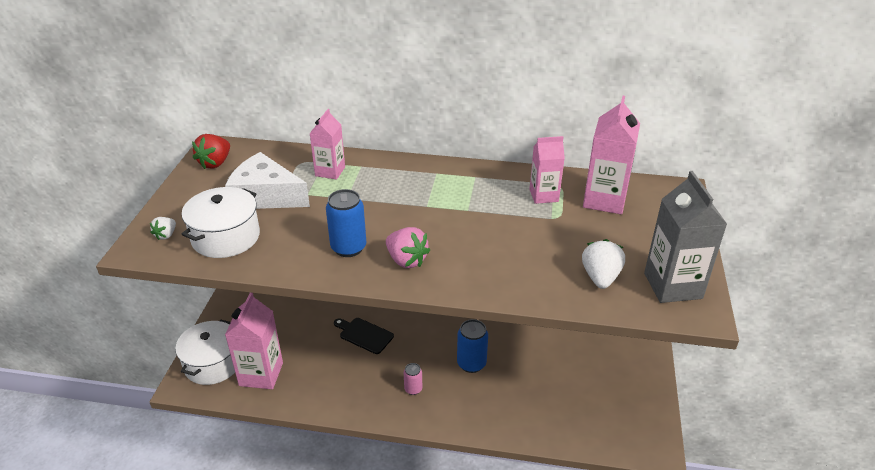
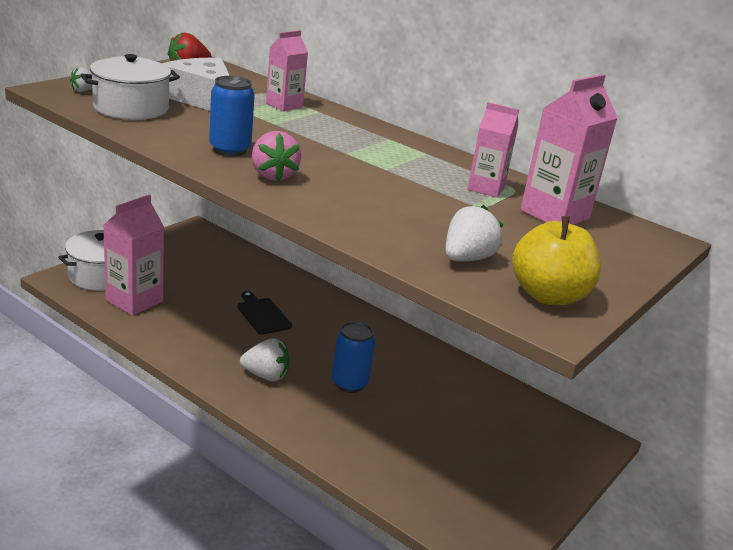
camera: 25 degrees right, 10 degrees down
(413, 389) = (266, 375): pink can -> white strawberry
(672, 286) = (548, 296): grey carton -> yellow apple

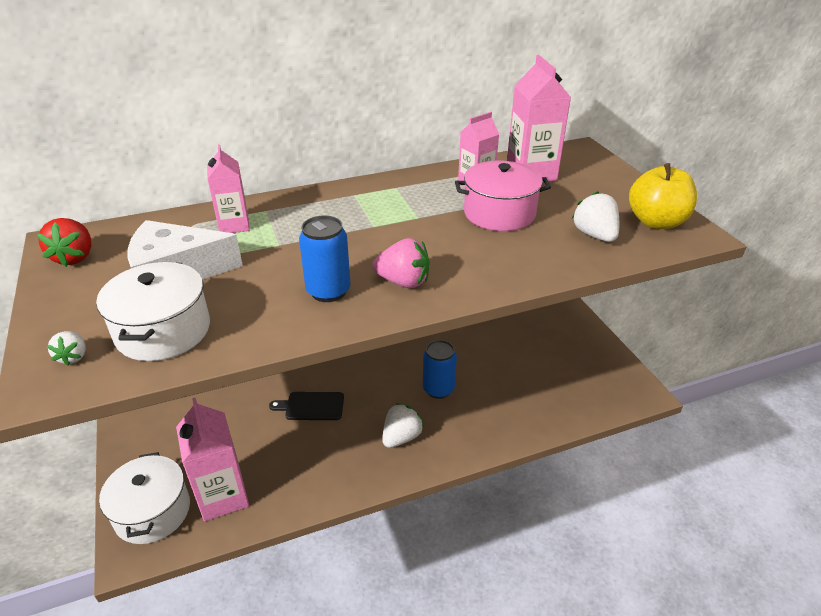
camera: 55 degrees left, 10 degrees up
(444, 205) = (499, 213): none -> pink pot

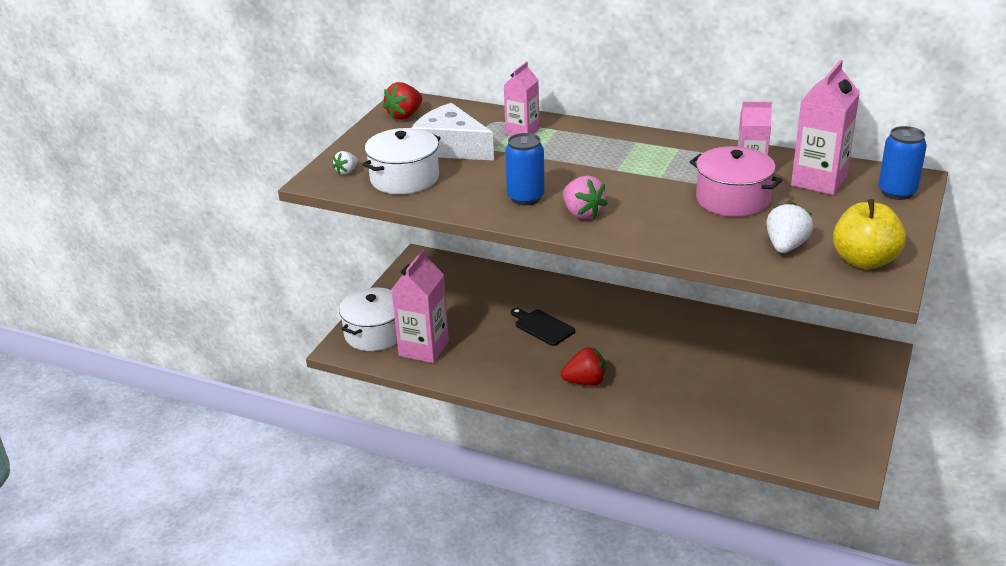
camera: 45 degrees right, 5 degrees down
(401, 437) = (585, 382): white strawberry -> red strawberry
(438, 389) = (657, 367): blue can -> blue can (897, 192)

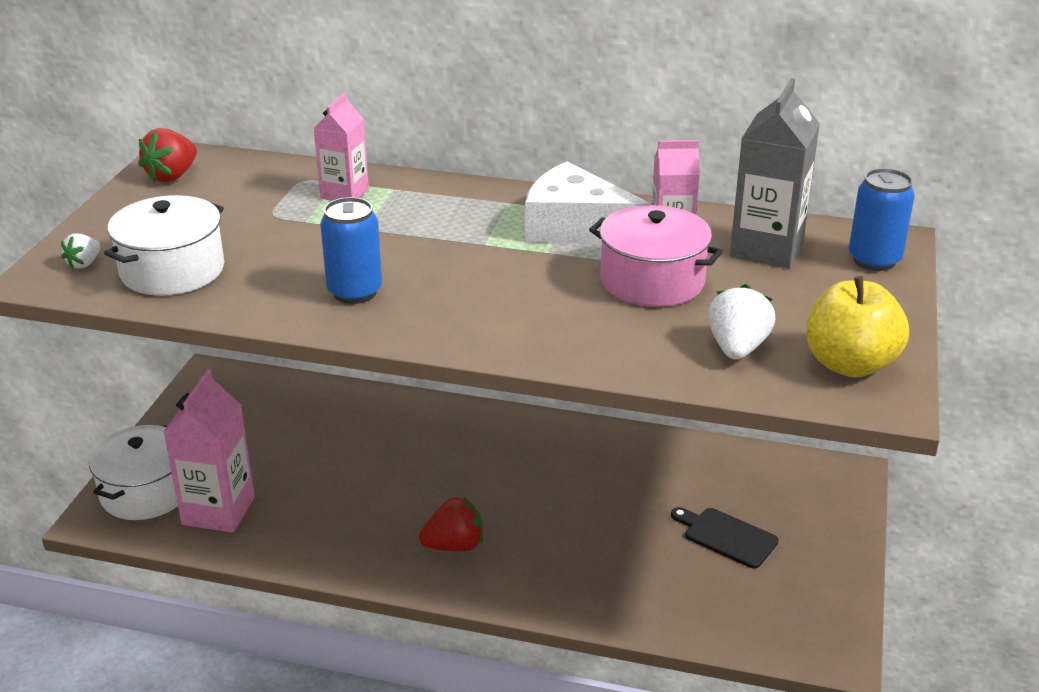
camera: 10 degrees left, 0 degrees up
(451, 147) = (241, 221): white cheese -> white cheese (575, 227)
(542, 327) = (388, 466): black cutting board -> black cutting board (726, 536)
(582, 213) = (440, 312): pink strawberry -> none
(819, 181) = (766, 249): pink carton -> grey carton

